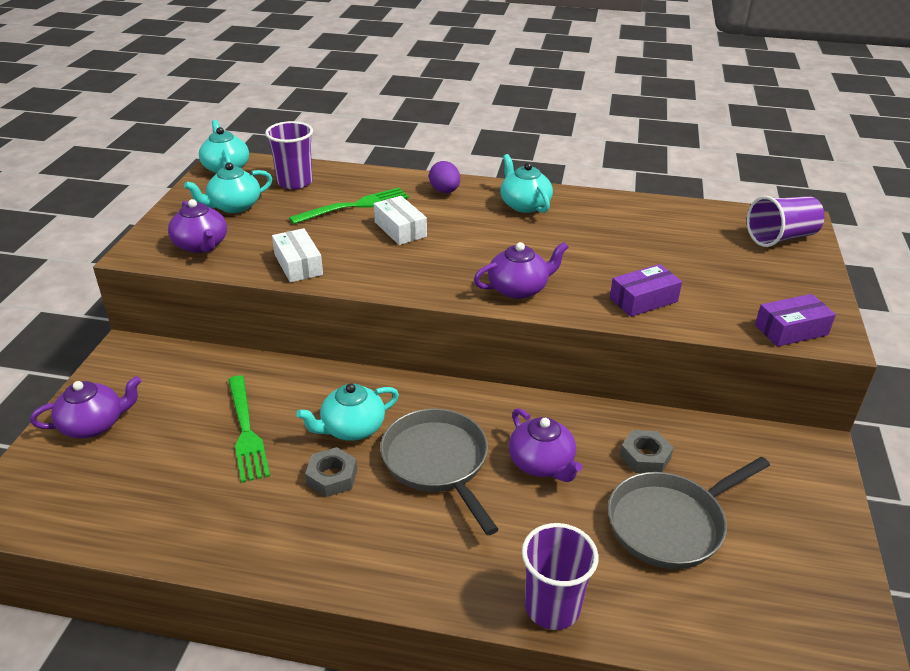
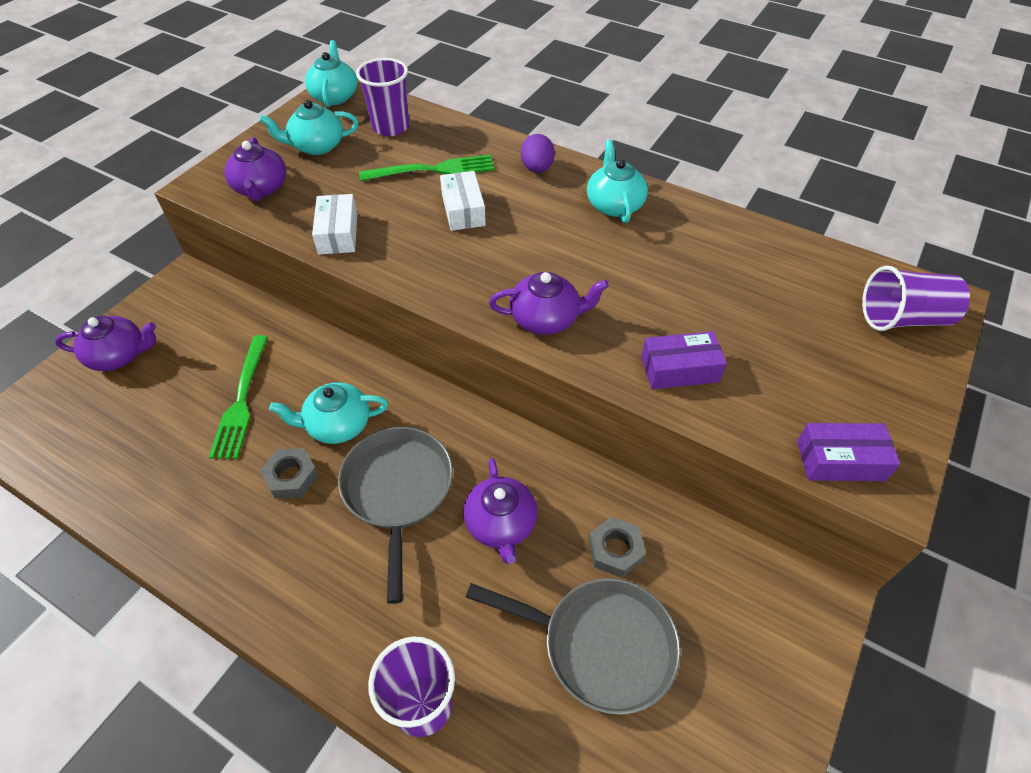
camera: 20 degrees right, 15 degrees up
(671, 523) = (600, 645): grey pan -> grey pan turned 150 degrees counterclockwise

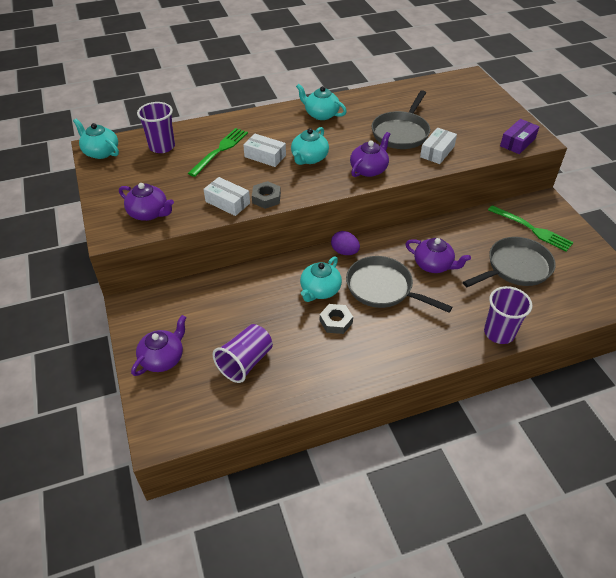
camera: 50 degrees left, 5 degrees down
(242, 400) = (261, 319): green fork -> green fork (532, 229)
(316, 146) = (139, 178): turquoise teapot -> turquoise teapot (309, 158)
(537, 169) = (265, 121): purple egg -> purple egg (344, 252)
(615, 550) = (477, 239): grey nut -> grey nut (266, 198)
(677, 303) = (401, 132): none -> grey pan
(679, 369) = (437, 152): purple box -> white box
(903, 319) = (470, 90): purple cup -> purple cup (245, 362)

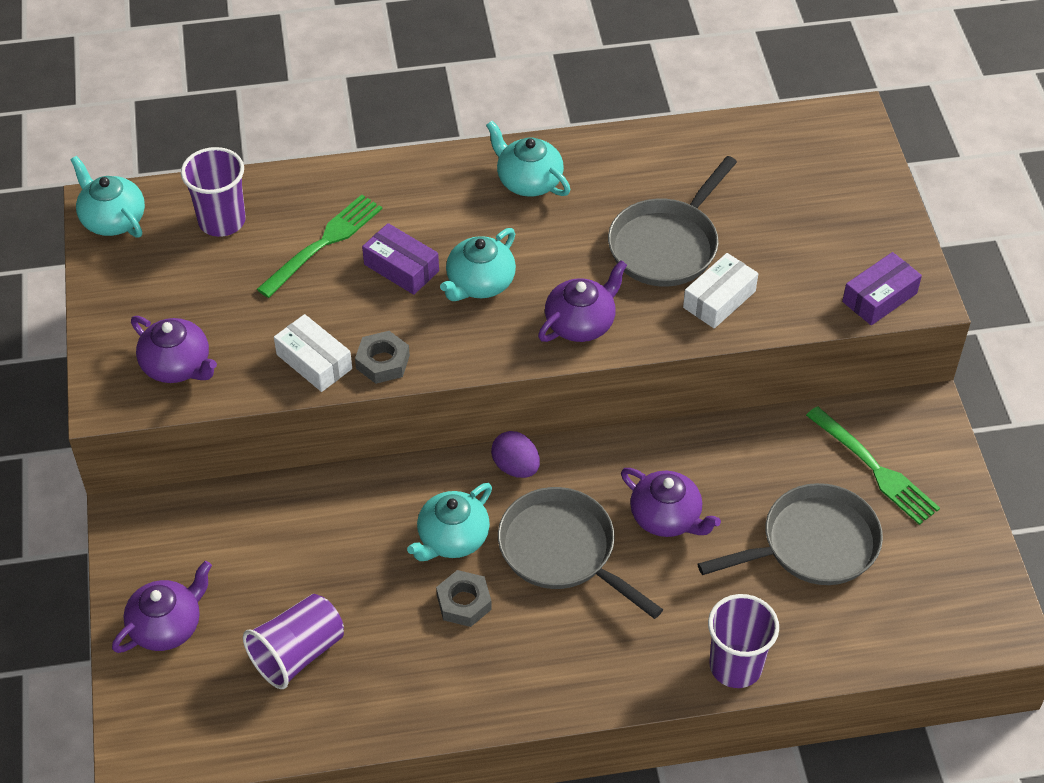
camera: 10 degrees right, 5 degrees up
(265, 156) = (401, 268): white box -> purple box

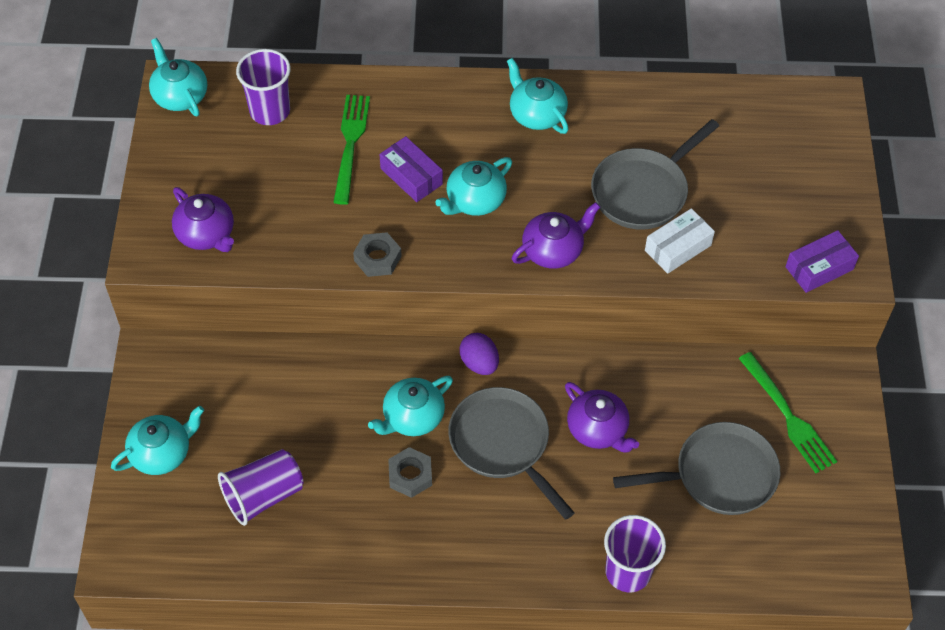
camera: 10 degrees right, 5 degrees up
(167, 626) = (162, 453): purple teapot -> turquoise teapot
(314, 362) = (320, 249): white box -> none
(323, 243) = (350, 144): green fork -> green fork turned 45 degrees counterclockwise

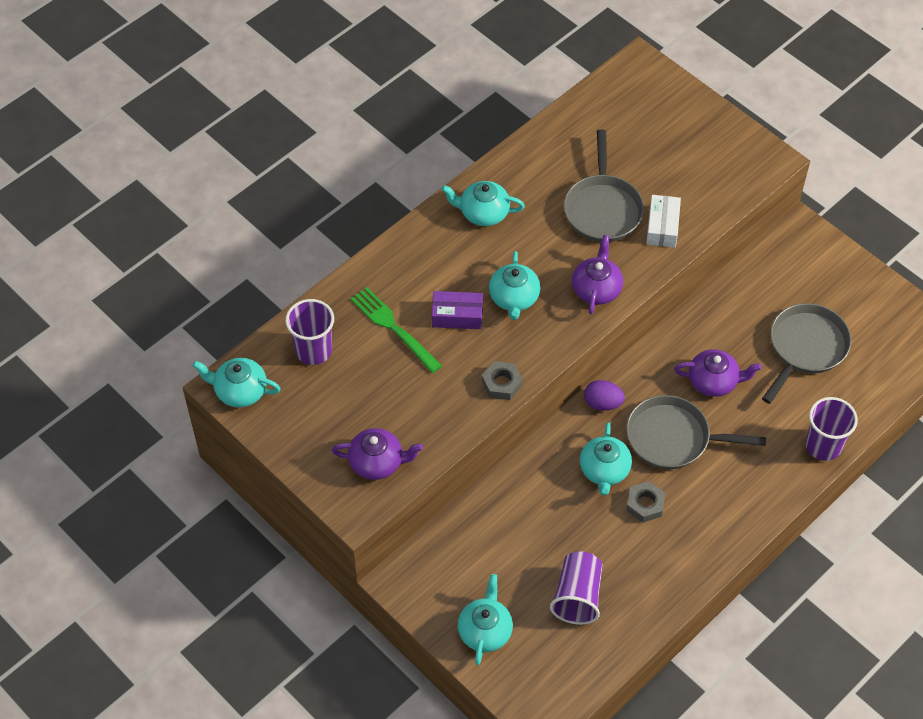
camera: 45 degrees left, 0 degrees up
(788, 416) = (801, 281): green fork -> none
(819, 268) = (750, 173): purple box -> none

